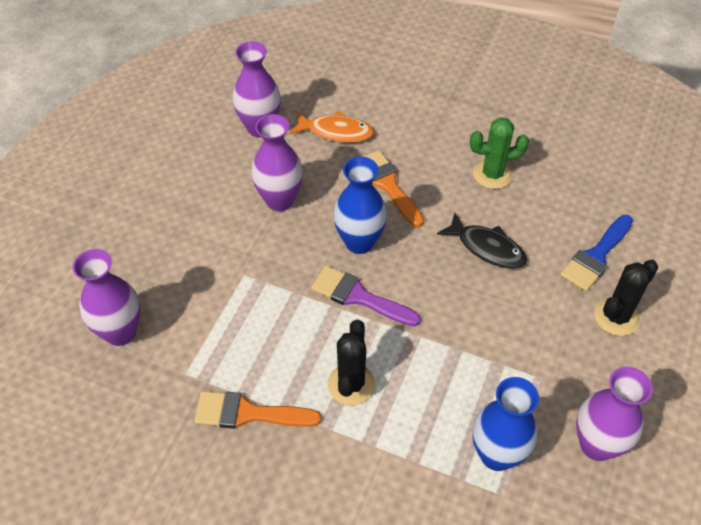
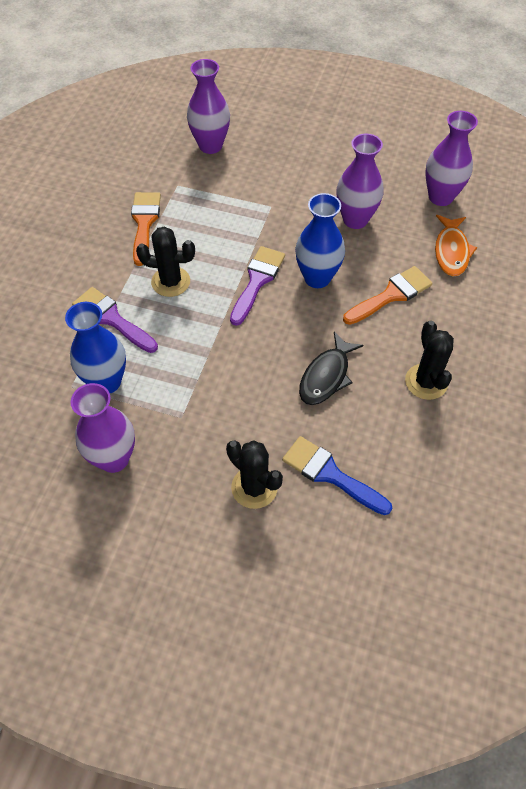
camera: 85 degrees right, 5 degrees up
(404, 450) = (112, 319): none -> purple brush
(492, 174) = (426, 382): green cactus -> black cactus

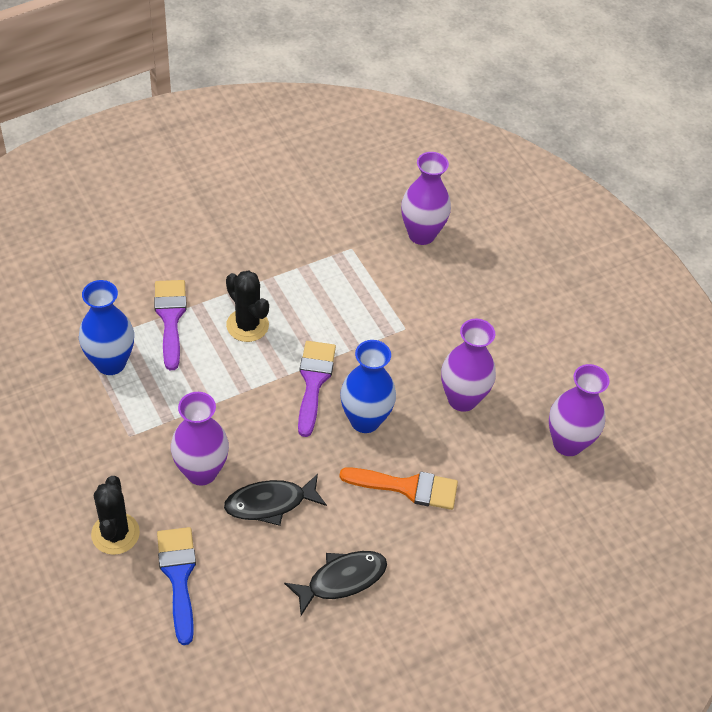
camera: 40 degrees right, 5 degrees down
(114, 458) = (50, 423): purple vase -> purple vase (201, 472)
(144, 223) = (286, 260): orange brush -> none
(257, 281) = (314, 381): purple brush -> purple brush turned 60 degrees counterclockwise
(426, 382) = (341, 580): black cactus -> black fish
(451, 251) = (511, 497): orange fish -> none

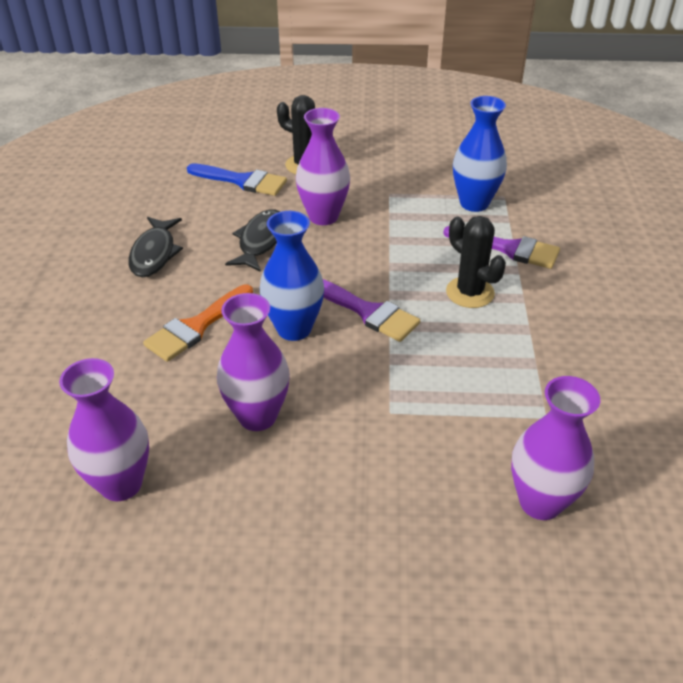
camera: 125 degrees right, 10 degrees down
(247, 325) = (470, 292): black cactus -> black cactus turned 60 degrees clockwise

